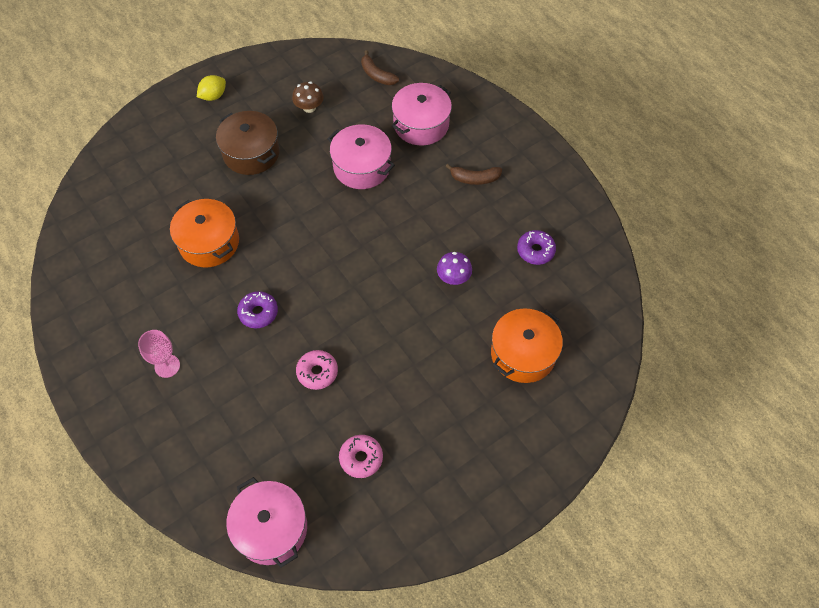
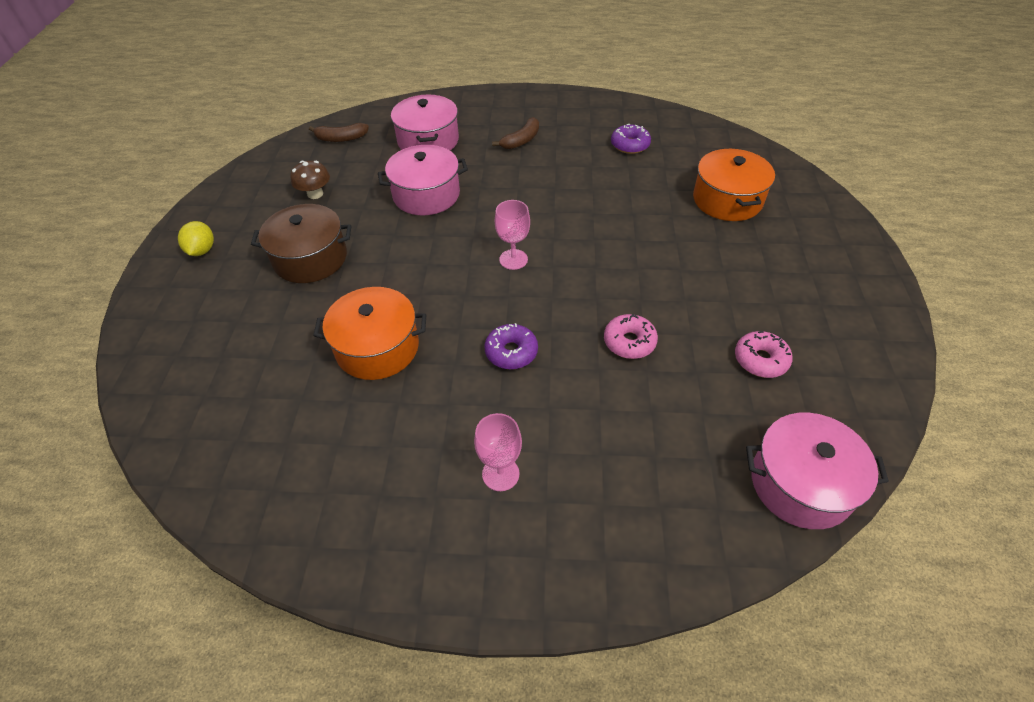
camera: 50 degrees left, 10 degrees down
(340, 260) = (513, 259): none -> pink goblet
(453, 278) = (610, 200): purple mushroom -> none

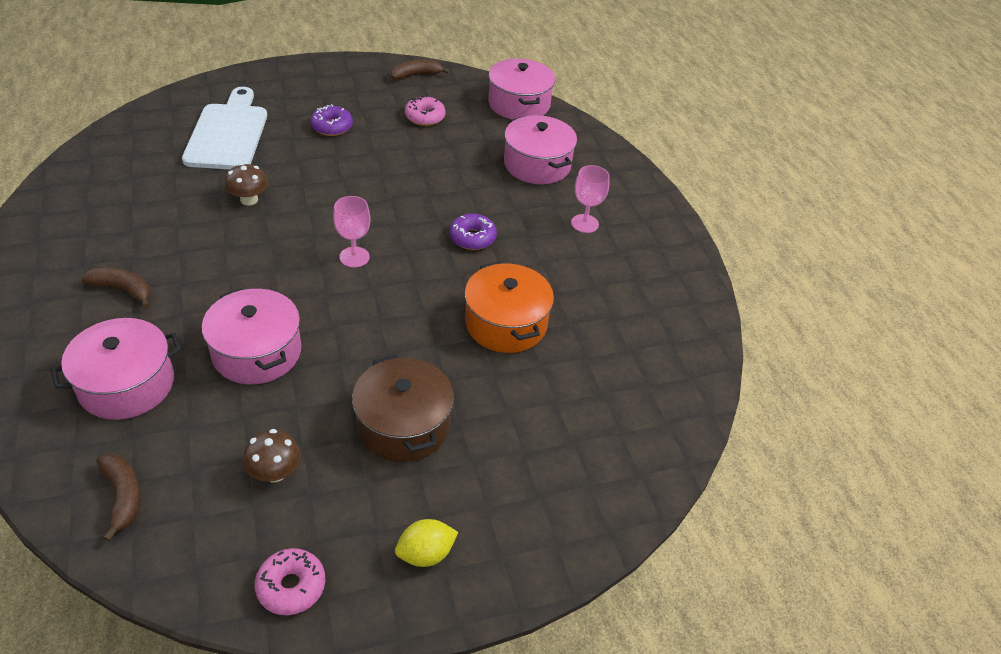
camera: 115 degrees left, 5 degrees down
(616, 205) = (249, 200): none -> brown mushroom
(629, 342) = (433, 176): pink donut -> pink donut (291, 586)
(630, 145) = (131, 200): purple donut -> purple donut (332, 127)
(638, 459) = (537, 165): none -> pink pot
(727, 200) = (228, 133): orange pot -> white cutting board
(872, 372) = (416, 75): none -> brown banana

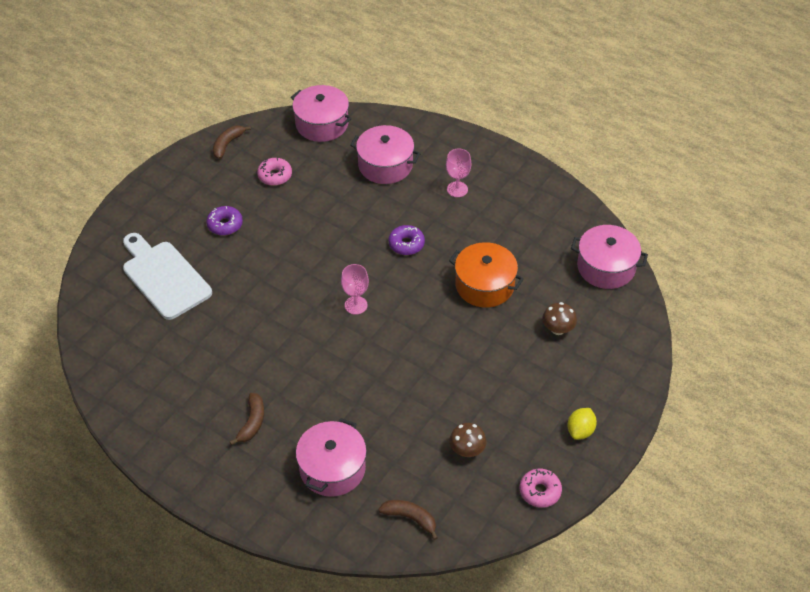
camera: 35 degrees left, 5 degrees up
(123, 290) = (252, 422): brown banana -> brown banana turned 120 degrees clockwise
(249, 200) = (244, 313): brown mushroom -> brown mushroom (558, 329)
(257, 352) = (376, 399): pink pot -> pink pot (606, 267)
(403, 425) = (498, 379): brown pot -> none

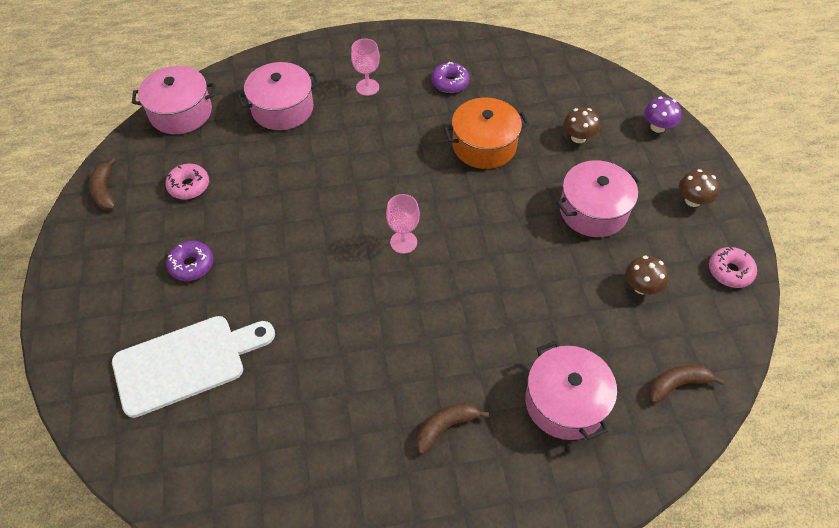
camera: 45 degrees left, 5 degrees up
(164, 277) = (186, 363): white cutting board -> white cutting board turned 150 degrees clockwise
(252, 422) = (445, 427): brown banana -> brown banana turned 90 degrees counterclockwise
(406, 244) = (381, 159): purple donut -> purple donut (450, 82)
(580, 431) = (692, 200): yellow lemon -> brown mushroom
(606, 267) = (550, 67): pink pot -> pink pot (593, 210)
(627, 366) = (657, 127): none -> purple mushroom

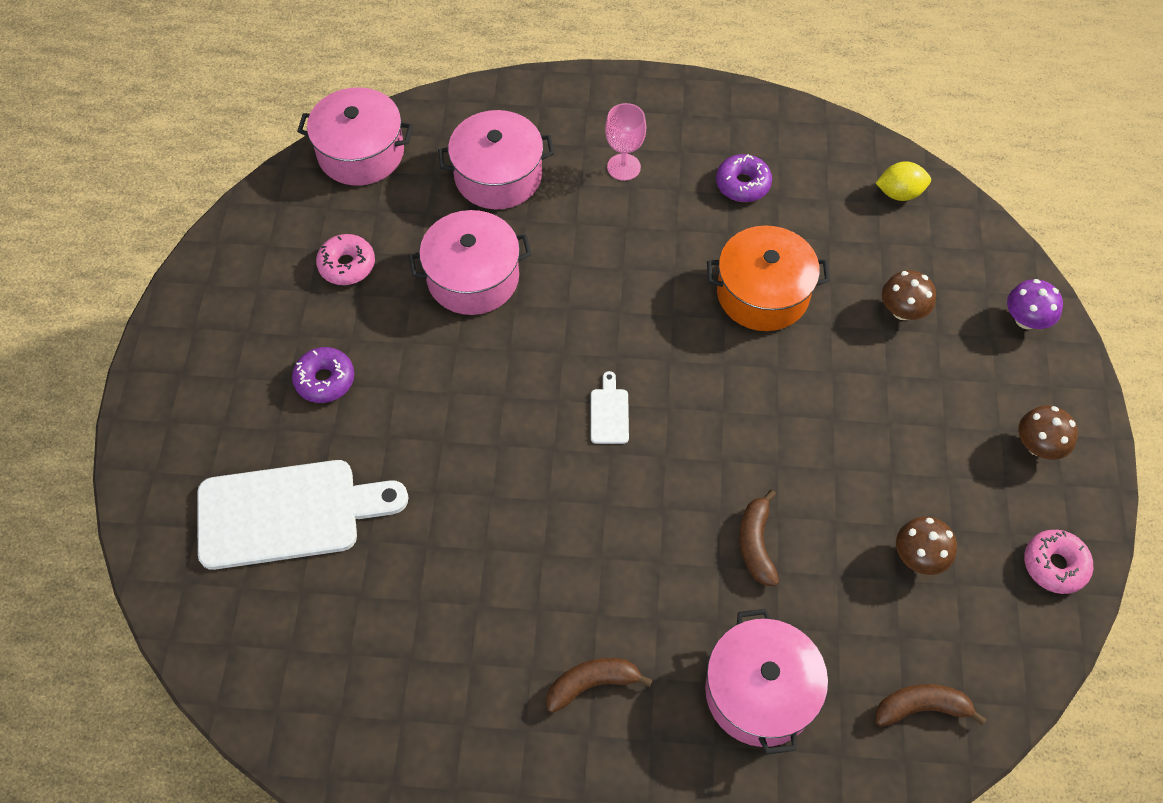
camera: 15 degrees right, 5 degrees up
(105, 191) = (239, 248): brown banana -> brown banana (756, 544)
(403, 242) = (609, 413): pink goblet -> white cutting board
(552, 69) = (899, 193): none -> yellow lemon
(593, 210) = (887, 428): pink pot -> pink pot (473, 277)

